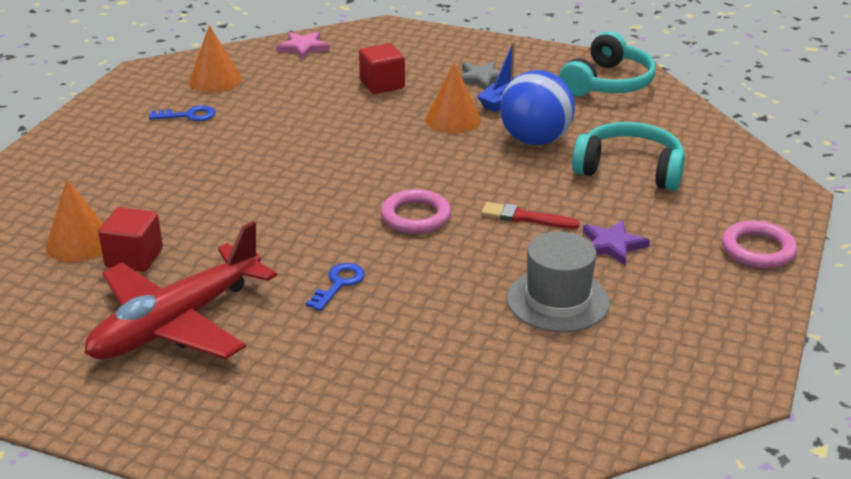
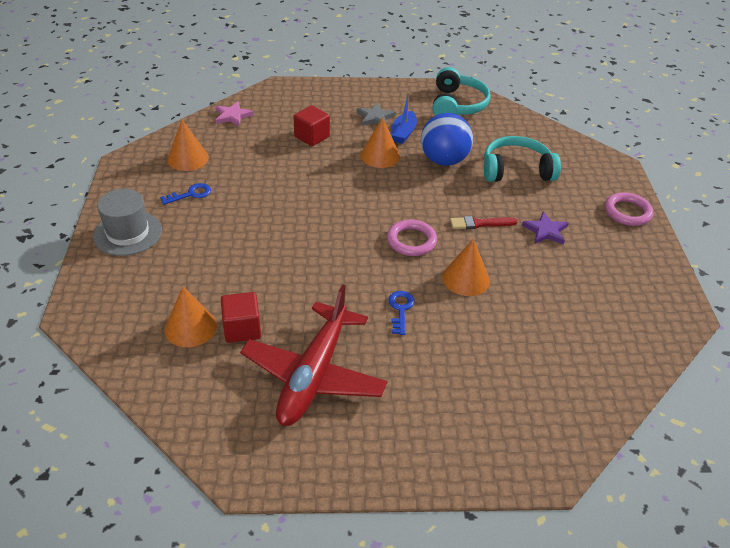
camera: 25 degrees left, 10 degrees up
(453, 272) = (466, 279): none -> orange cone
(557, 300) = (543, 282): grey hat -> grey hat (128, 233)

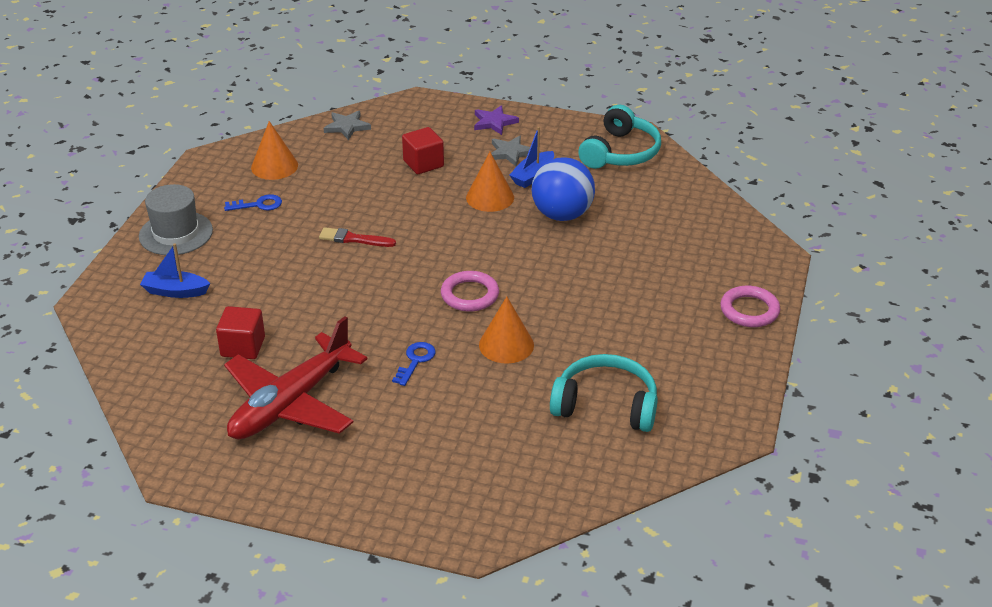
camera: 20 degrees right, 5 degrees down
(153, 288) = (175, 291): none -> blue boat
(190, 327) = (193, 335): orange cone -> none
(232, 116) = (347, 127): pink star -> grey star
(480, 223) = (560, 291): red brush -> red brush (354, 239)
(516, 170) = (643, 240): turquoise headphones -> turquoise headphones (606, 405)
(545, 231) = (632, 313): purple star -> purple star (494, 122)

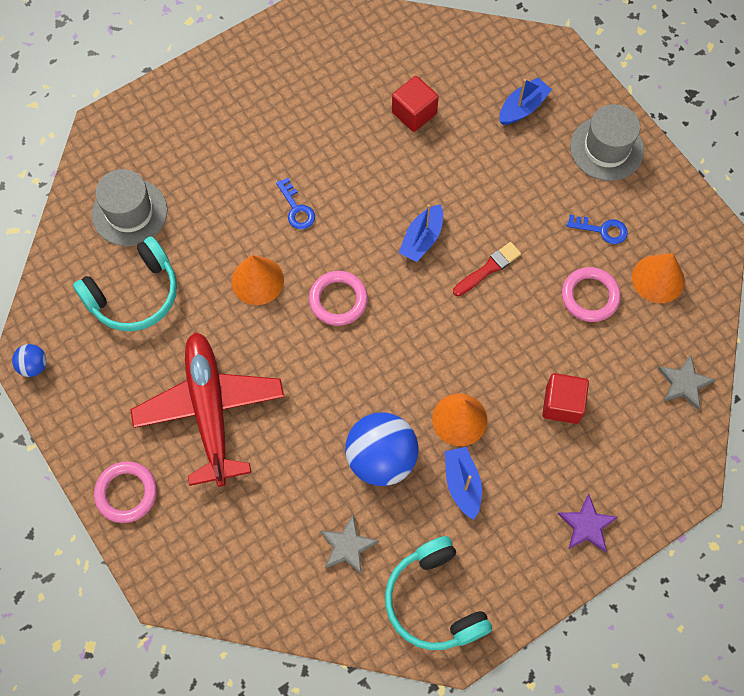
camera: 130 degrees right, 30 degrees up
(258, 205) = (602, 230): blue key -> blue key turned 105 degrees counterclockwise
(290, 403) = (324, 106): red plane -> red plane (210, 410)
(323, 187) = (590, 296): none -> pink ring
(365, 282) = (422, 239): none -> blue boat
(510, 153) = (518, 496): grey star -> grey star (347, 546)
(538, 459) = (129, 212): none -> grey hat
(738, 422) = (34, 366): none -> blue ball

